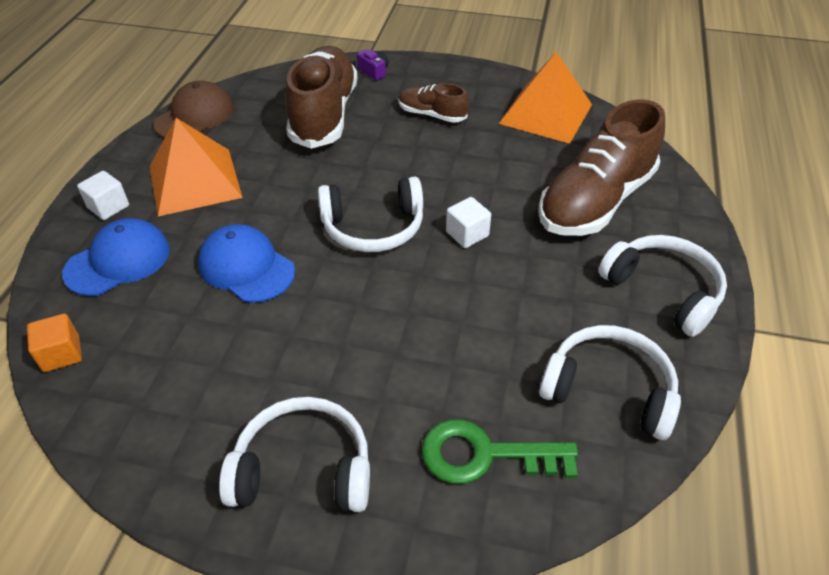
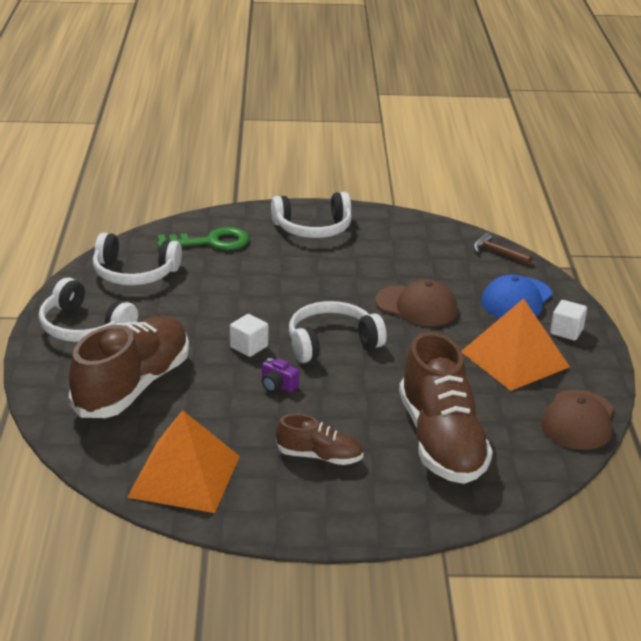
camera: 165 degrees right, 15 degrees down
(61, 354) = (497, 253): orange cube -> brown hammer
(246, 267) = (416, 306): blue cap -> brown cap
(374, 72) = (417, 509): purple camera -> purple camera (278, 385)

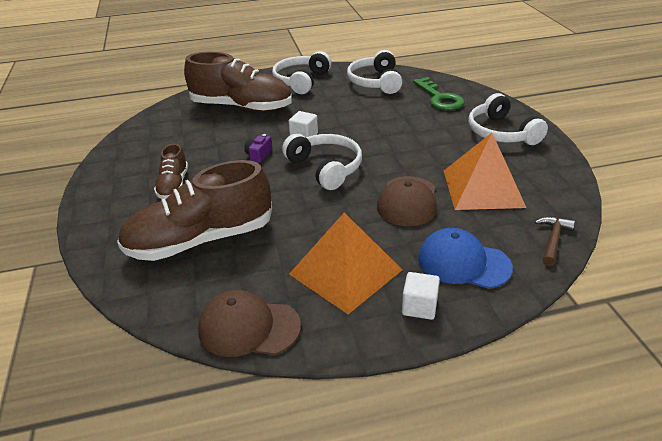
camera: 80 degrees right, 5 degrees up
(185, 476) = (149, 140): orange pyramid -> orange pyramid (483, 188)

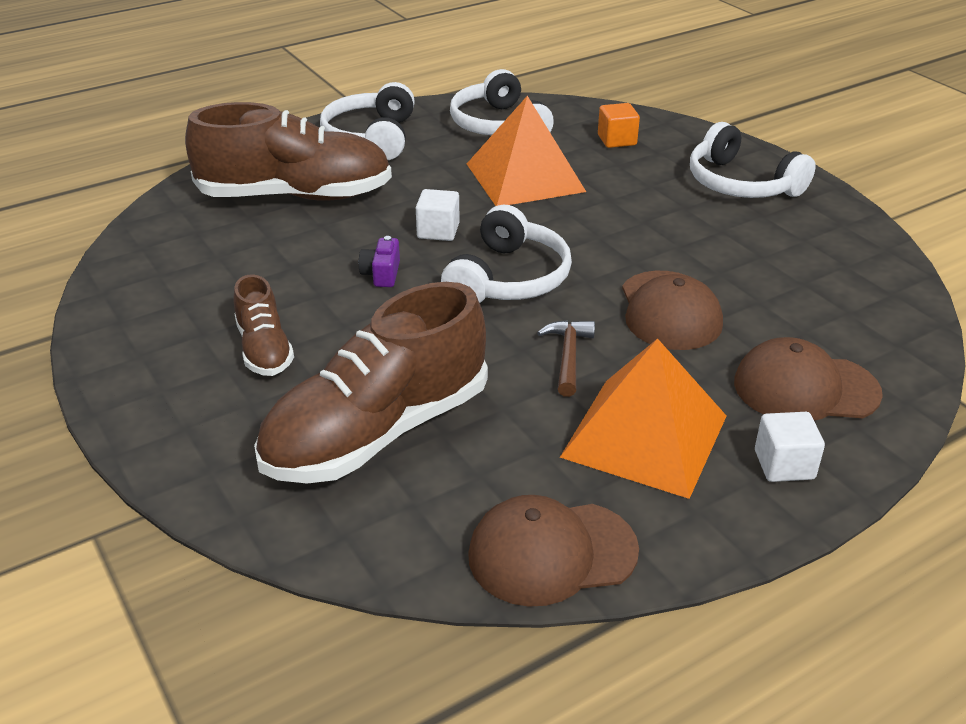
camera: 20 degrees left, 0 degrees up
(325, 168) = (508, 278): white headphones -> white headphones turned 75 degrees clockwise
(439, 98) = (617, 140): green key -> orange cube
(463, 263) = (805, 388): blue cap -> brown cap
(483, 188) = (766, 272): orange pyramid -> orange pyramid (525, 177)
(553, 240) = (905, 332): brown hammer -> brown hammer (568, 356)

